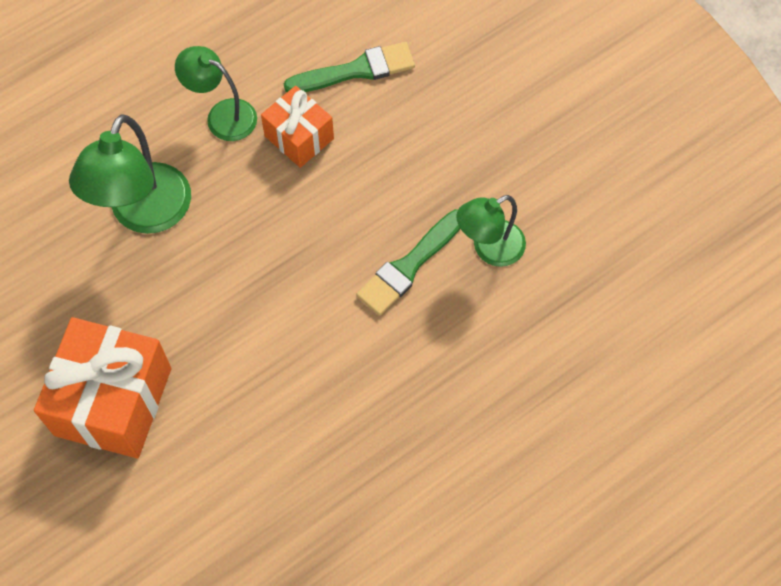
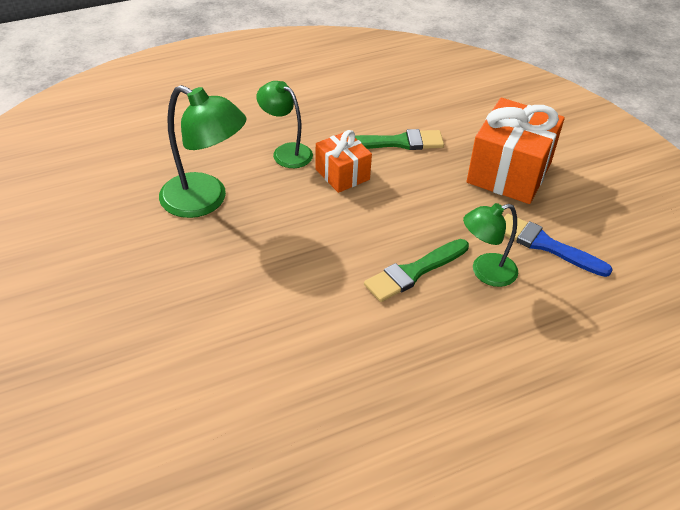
camera: 10 degrees right, 20 degrees down
(113, 401) = (131, 323): orange gift -> orange gift (509, 172)
(144, 214) = (205, 201): green lamp -> green lamp turned 90 degrees counterclockwise
(553, 195) = (546, 245): none -> blue brush

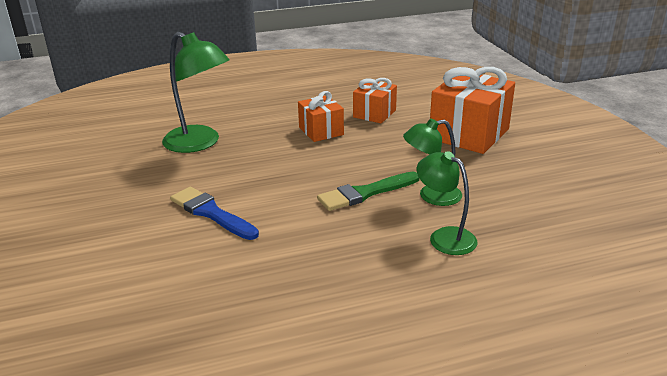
camera: 10 degrees right, 15 degrees down
(286, 152) = (278, 117): green lamp -> green lamp (444, 237)
(397, 142) = (374, 114): green brush -> orange gift
(546, 245) = (493, 180): blue brush -> blue brush (211, 213)

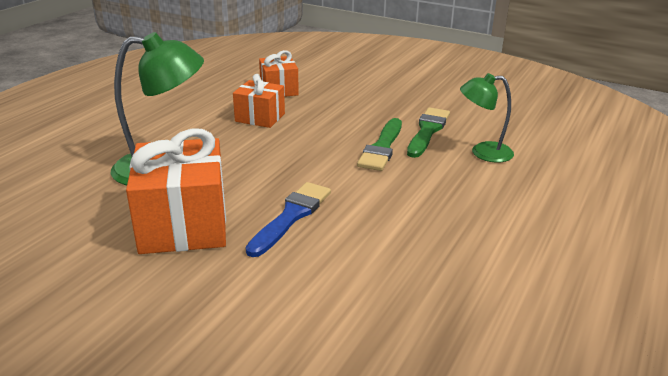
camera: 45 degrees left, 0 degrees up
(211, 213) = (291, 216): blue brush -> blue brush turned 120 degrees clockwise
(431, 196) = (427, 131): green lamp -> green brush
(469, 134) = (375, 81): orange gift -> orange gift (184, 224)

